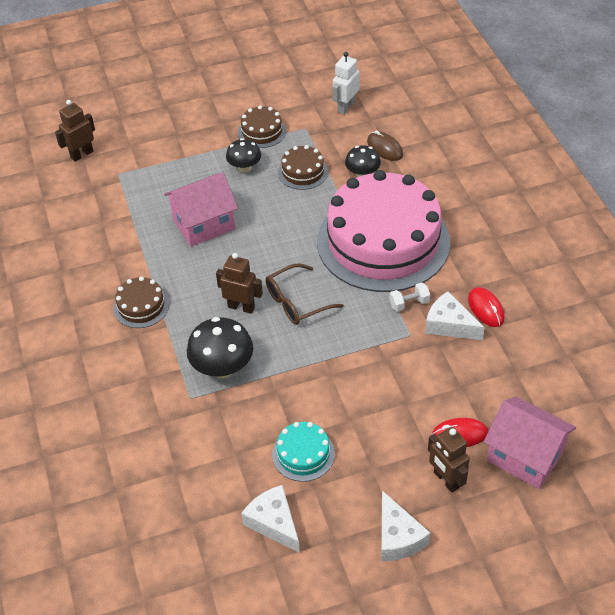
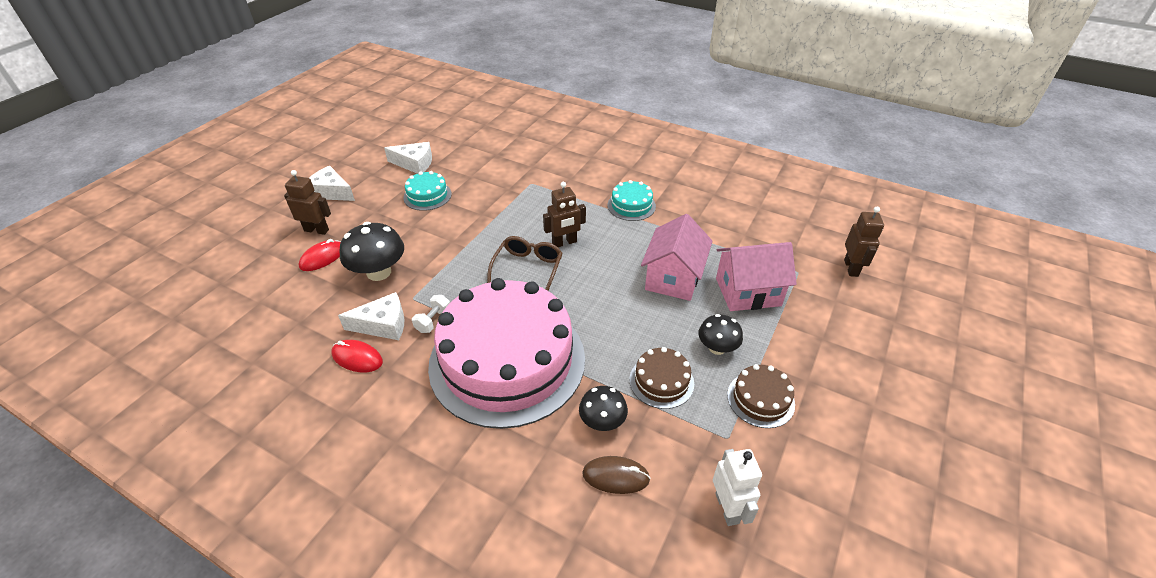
camera: 135 degrees right, 5 degrees down
(141, 306) = (631, 205): brown cake -> turquoise cake
(222, 367) = (531, 206): black mushroom -> black mushroom (379, 272)
(525, 456) = (261, 271): pink house -> pink house (748, 292)

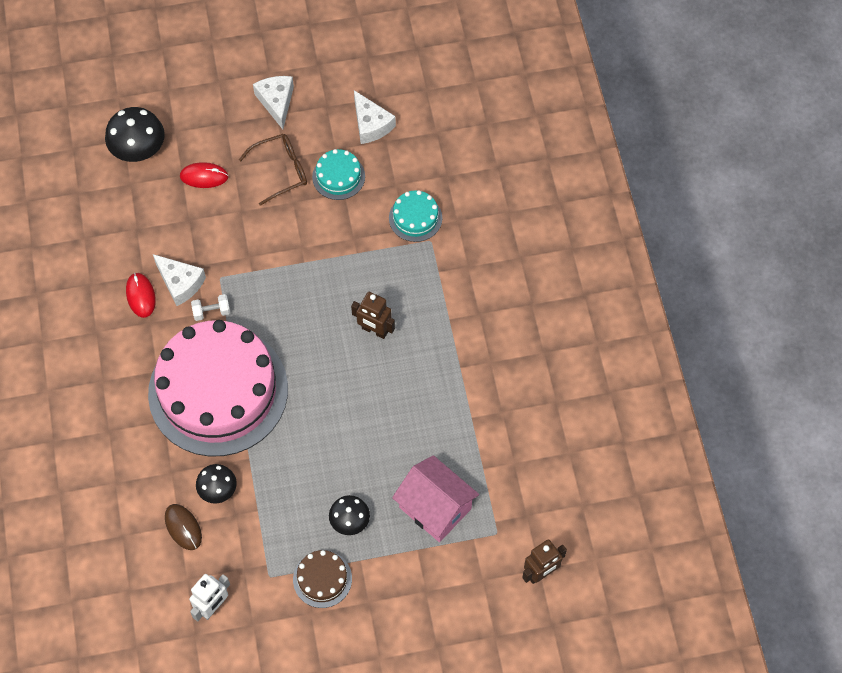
camera: 50 degrees right, 20 degrees up
(317, 230) = (227, 140): brown robot -> none
(379, 272) = (224, 230): black mushroom -> black mushroom (139, 150)
(528, 268) = (320, 328): brown glasses -> brown glasses (281, 171)
(631, 205) = (473, 345): turquoise cake -> turquoise cake (415, 218)
(661, 381) = (284, 504): brown cake -> none
(673, 278) = (403, 442): pink house -> none

